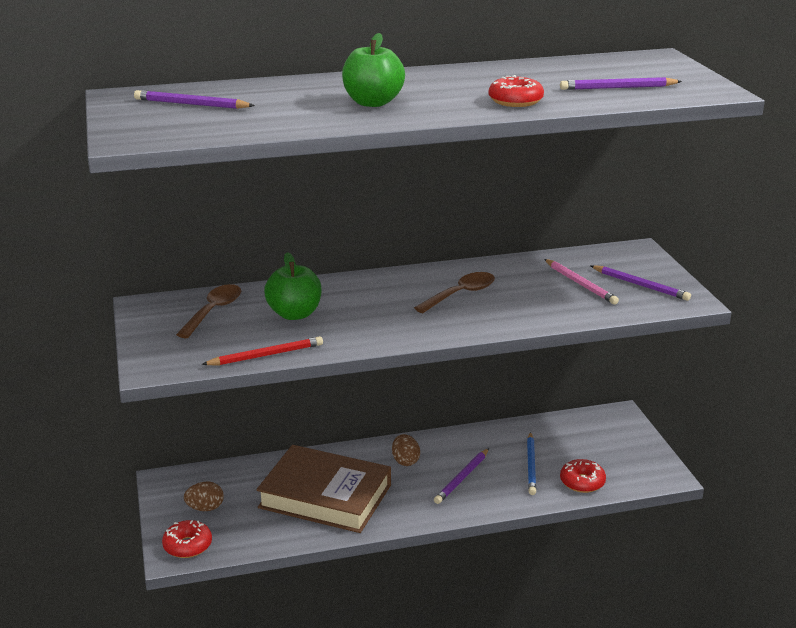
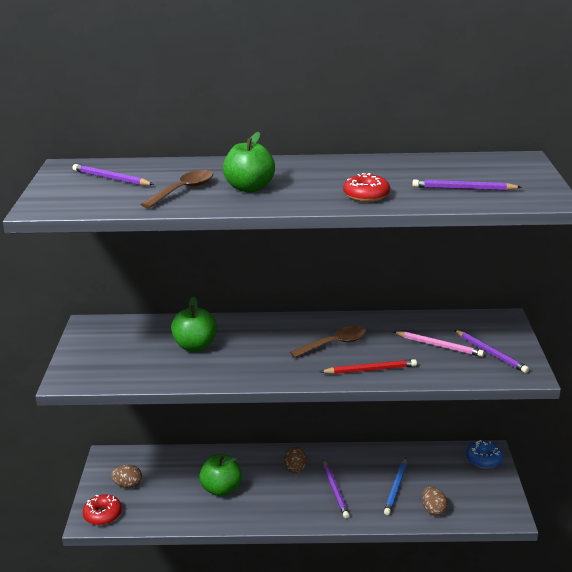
camera: 15 degrees right, 0 degrees up
(213, 311) = (136, 336): brown spoon -> brown spoon (183, 190)
(266, 355) = (155, 380): red pencil -> red pencil (370, 370)
(325, 496) = (221, 489): brown book -> green apple
(462, 478) = (335, 490): purple pencil -> purple pencil turned 60 degrees counterclockwise
(580, 284) = (439, 346): pink pencil -> pink pencil turned 45 degrees counterclockwise
(582, 482) = (433, 510): red donut -> brown egg
(616, 423) = (483, 459): none -> blue donut

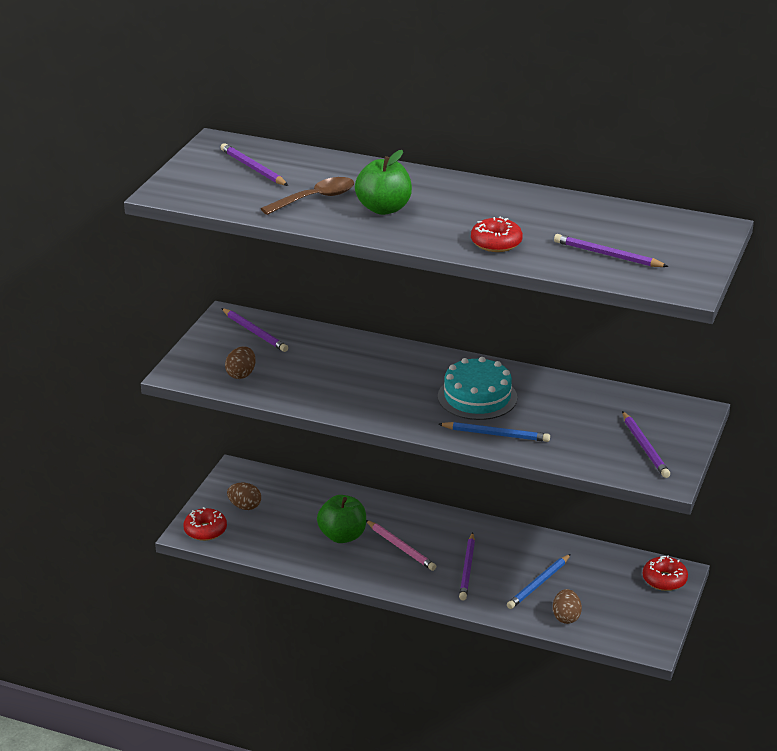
camera: 20 degrees right, 5 degrees up
(119, 332) = (254, 332): none -> purple pencil
(195, 346) = (326, 366): green apple -> none
(295, 468) = (437, 534): brown egg -> brown egg (241, 374)
(334, 344) = (477, 397): brown spoon -> turquoise cake
(370, 370) = (496, 434): red pencil -> blue pencil
(439, 346) = (592, 425): pink pencil -> pink pencil (401, 547)
(483, 459) = (664, 580): blue donut -> red donut

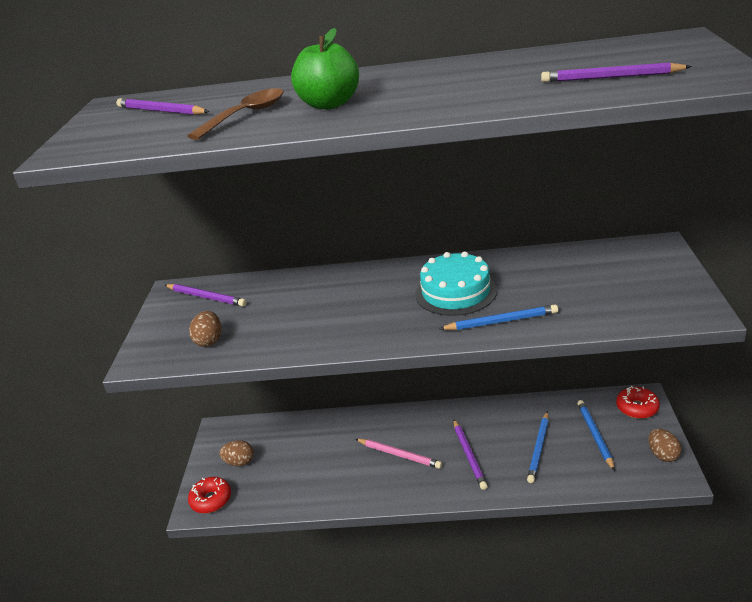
camera: 15 degrees left, 0 degrees up
(342, 536) = (341, 461): green apple -> none
(496, 243) = (481, 98): red donut -> none
(566, 617) = (584, 473): brown egg -> brown egg (662, 454)
(602, 590) = (595, 435): none -> blue pencil
(644, 447) = (648, 289): purple pencil -> none

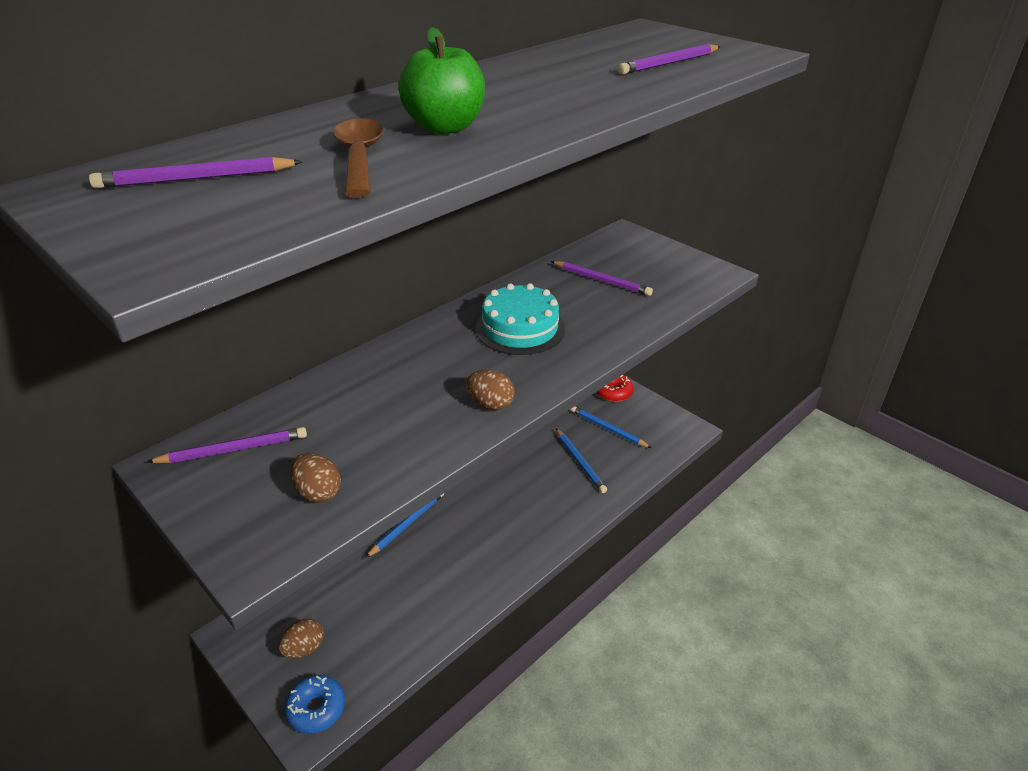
camera: 50 degrees left, 5 degrees up
(211, 500) = (316, 709): red donut -> blue donut
(399, 455) = (471, 535): pink pencil -> none
(469, 455) = (532, 500): purple pencil -> purple pencil (601, 280)
(501, 321) = (595, 337): blue pencil -> blue pencil (407, 524)
(662, 454) = (666, 418): brown egg -> brown egg (490, 404)

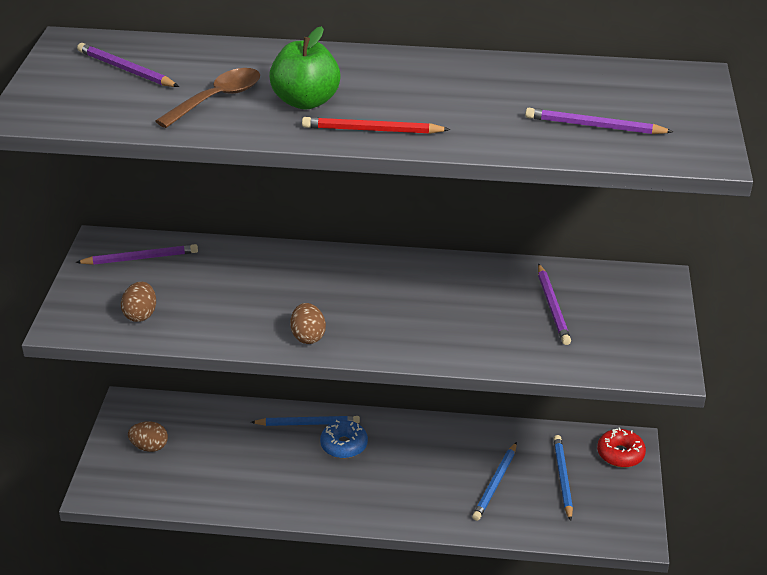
camera: 50 degrees right, 0 degrees up
(233, 450) = (140, 258): purple pencil -> purple pencil turned 45 degrees counterclockwise
(316, 709) = (113, 485): blue donut -> blue donut (344, 445)
(520, 328) = (420, 300): turquoise cake -> none
(547, 121) = (372, 130): none -> red pencil

